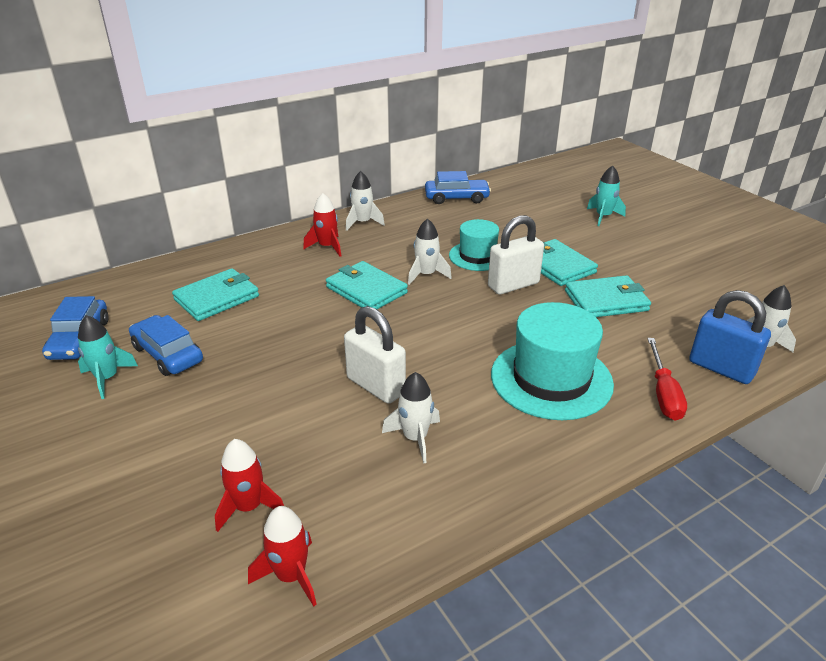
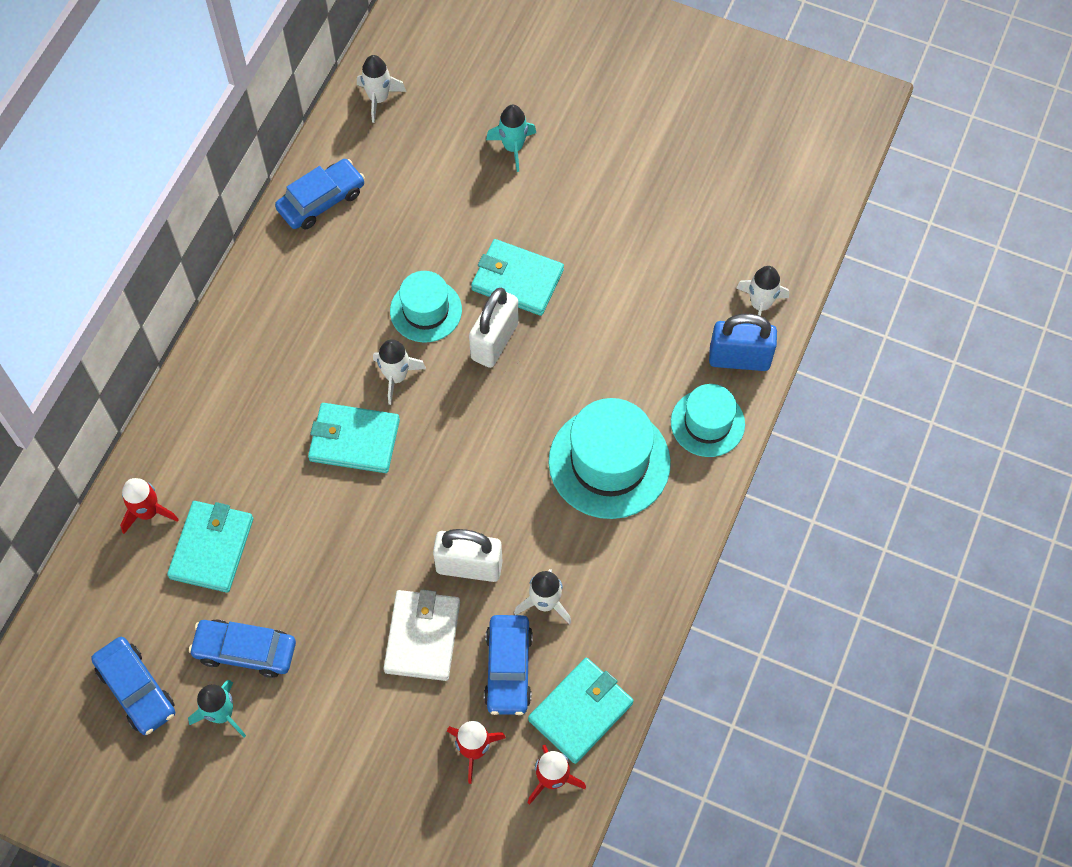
camera: 35 degrees left, 30 degrees up
(294, 408) = (422, 636): none -> white wallet
(327, 247) = (250, 392): red rocket -> red rocket (148, 512)
(339, 465) = (508, 669): none -> blue car
(363, 223) = (251, 320): white rocket -> white rocket (378, 99)
(606, 300) = (596, 314): turquoise wallet -> turquoise wallet (580, 711)
(663, 393) = (707, 423): red screwdriver -> turquoise hat

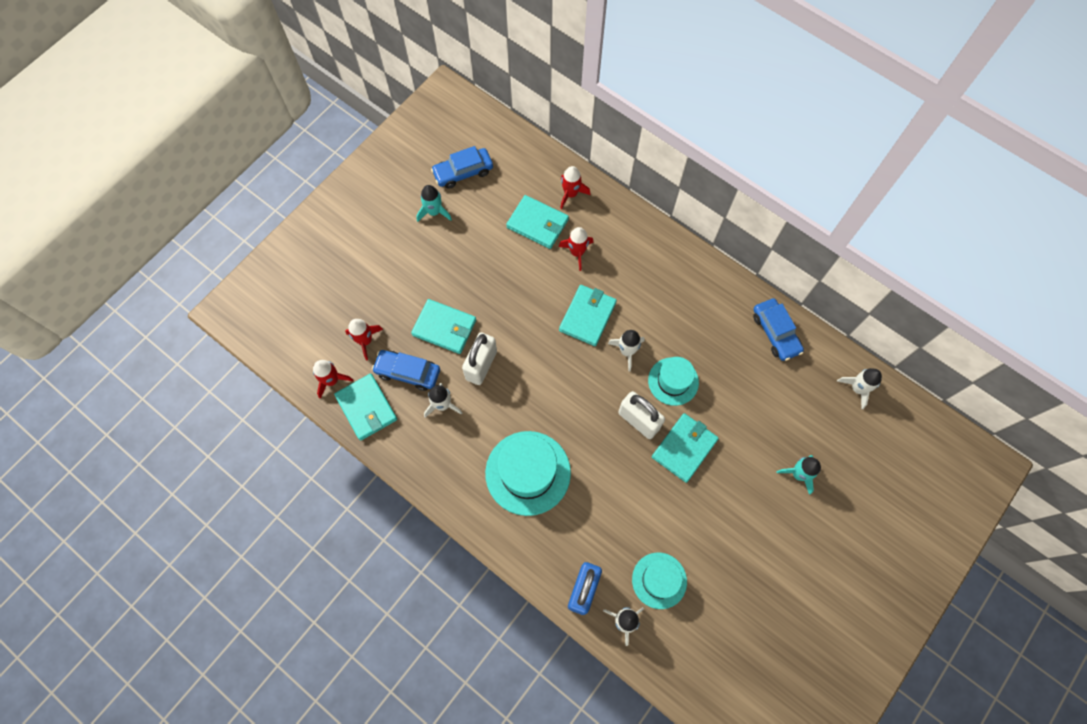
camera: 105 degrees right, 5 degrees up
(245, 651) = (467, 230): blue car -> none
(251, 478) = (577, 253): none -> red rocket
(422, 636) = (444, 327): white wallet -> turquoise wallet
(707, 423) = (539, 550): turquoise hat -> turquoise hat (659, 580)

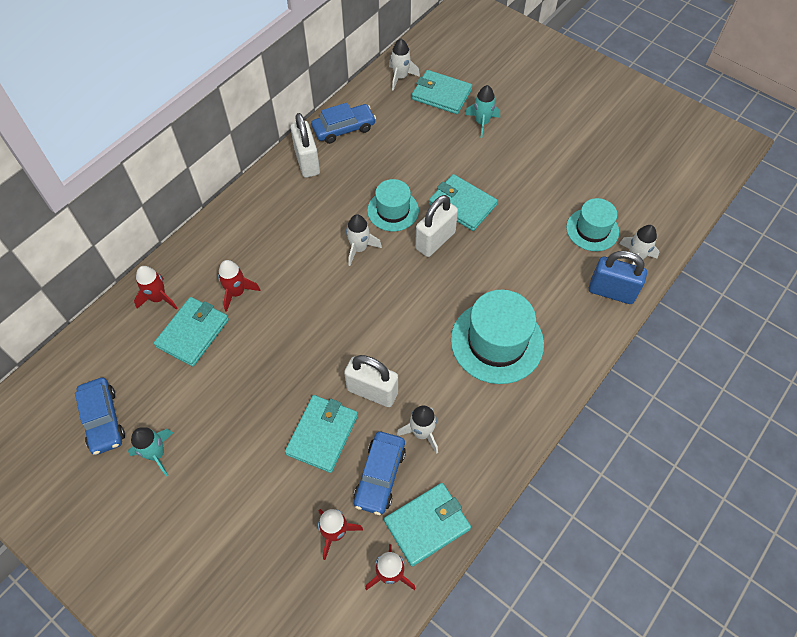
camera: 90 degrees left, 10 degrees down
(587, 316) = (317, 283): turquoise wallet -> turquoise wallet (441, 94)
(728, 300) = (307, 162): none -> white padlock

